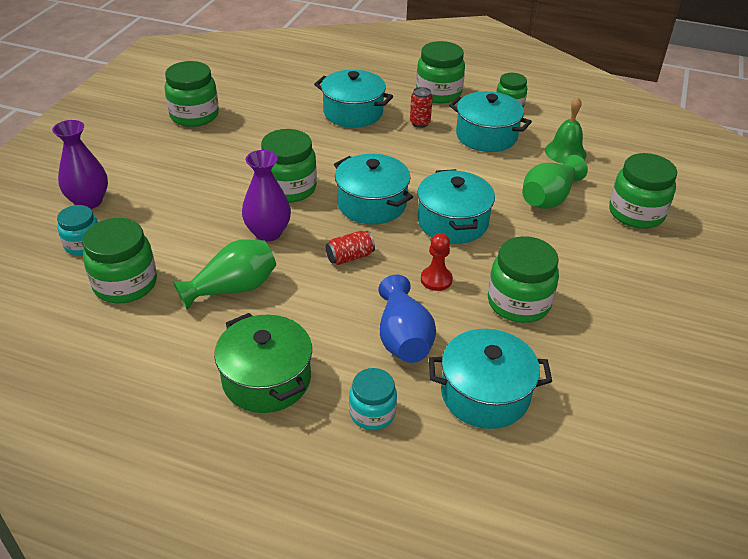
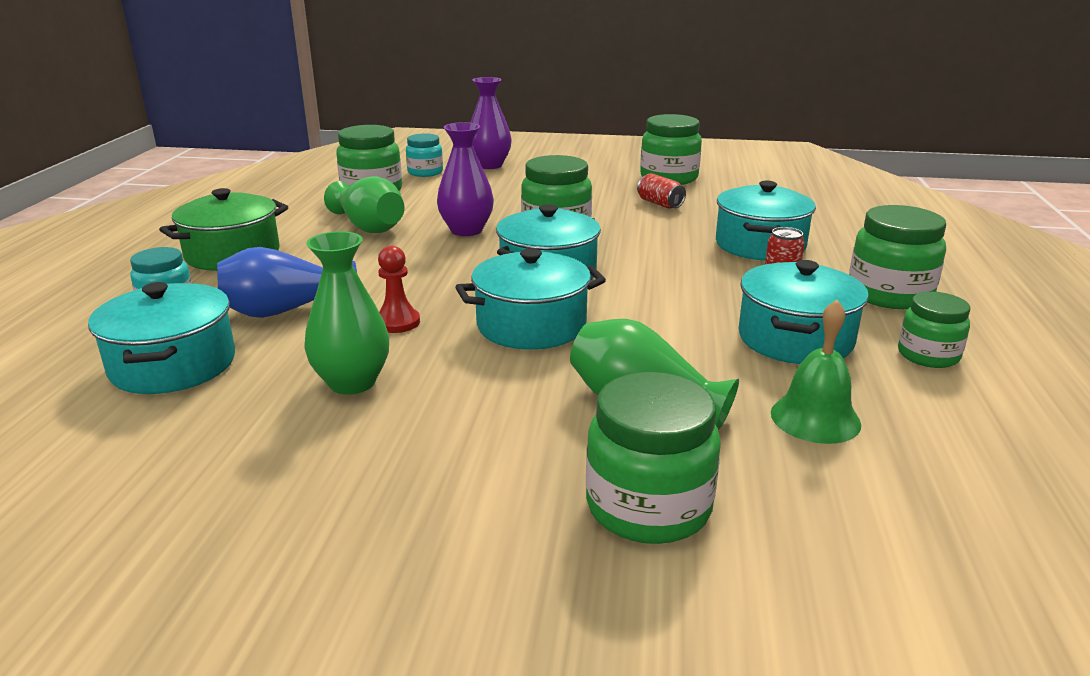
camera: 80 degrees right, 15 degrees down
(350, 257) = (433, 271): red can -> red can (660, 204)
(518, 303) = (352, 382): green jar -> green vase

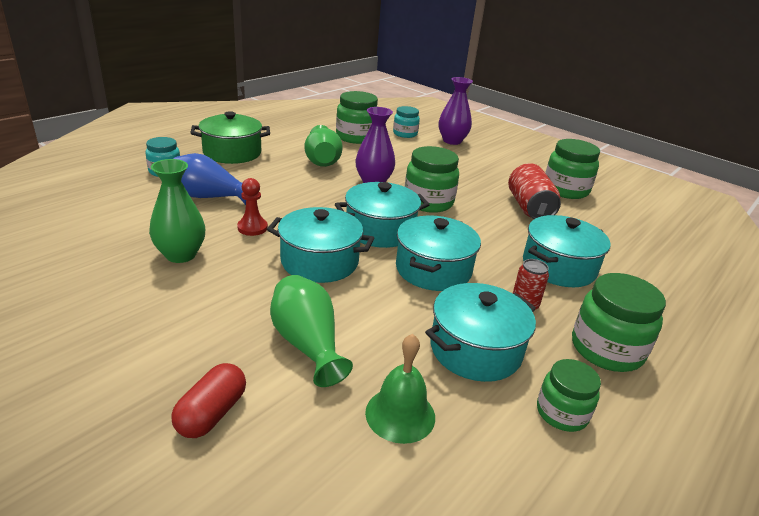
camera: 30 degrees right, 5 degrees up
(173, 365) = (121, 208): turquoise pot -> turquoise pot (433, 269)
(648, 507) = (212, 413): green jar -> red capsule
(660, 204) = (529, 207): red can -> red can, size x1.74

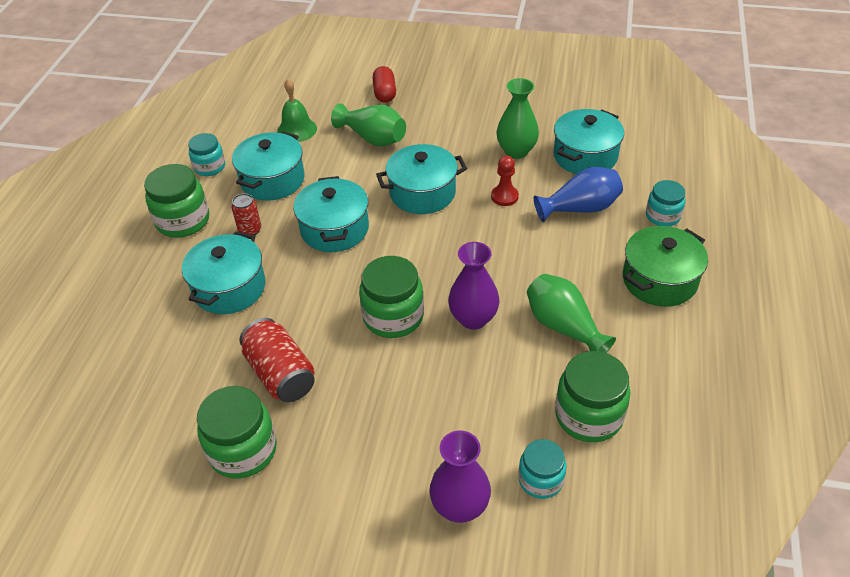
camera: 155 degrees right, 15 degrees up
(380, 230) = (407, 249): turquoise pot -> turquoise pot (585, 156)
(561, 413) = (209, 167): green jar -> turquoise jar

